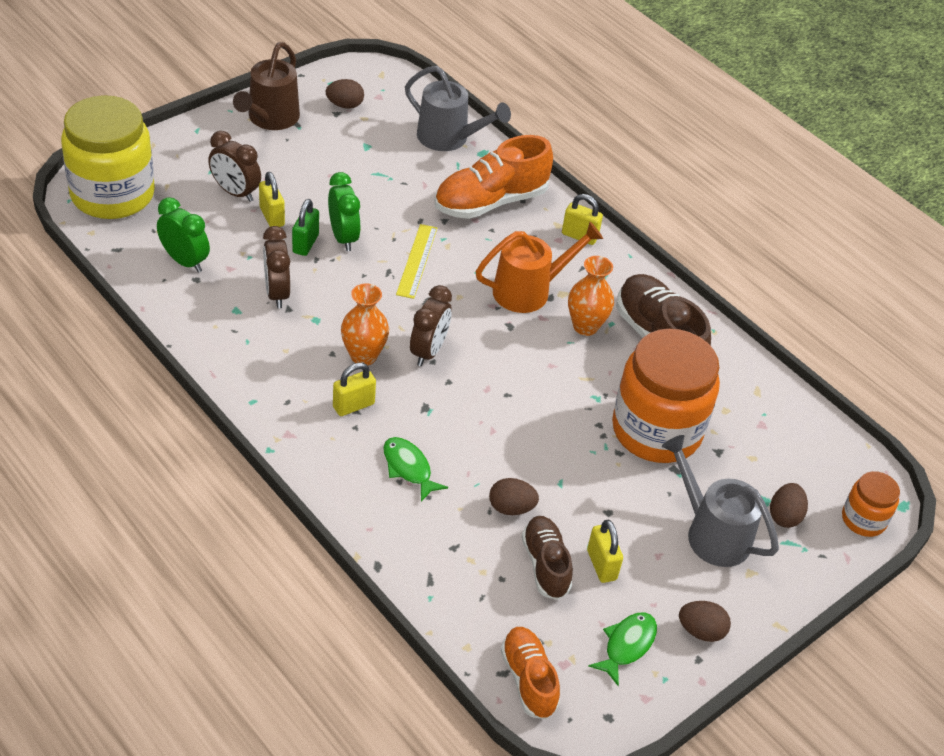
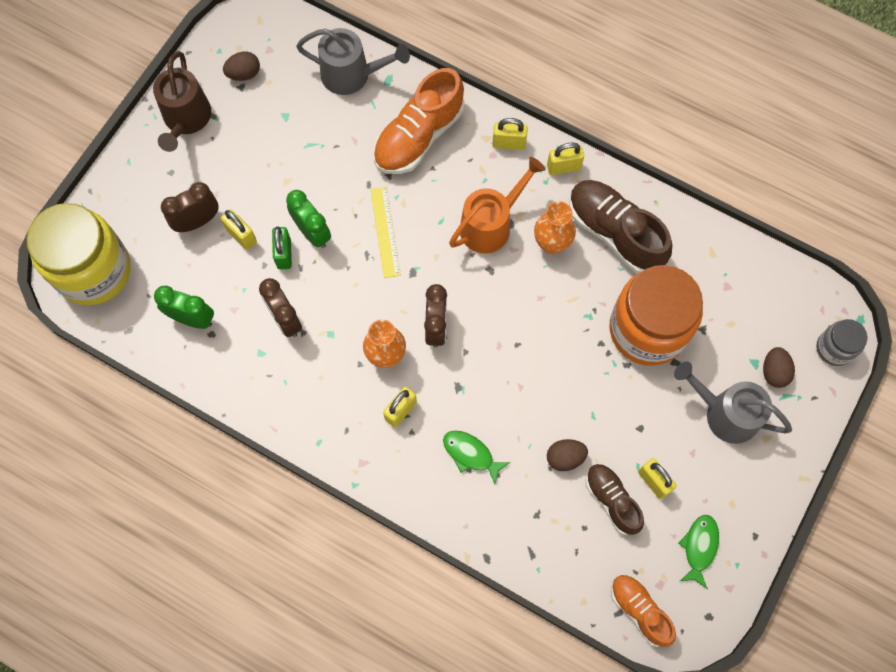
camera: 15 degrees left, 25 degrees up
(235, 192) = (197, 221): brown clock -> brown clock turned 135 degrees clockwise
(627, 272) = (563, 167): none -> yellow padlock
(701, 631) = (748, 509): brown egg -> none
(863, 519) = (834, 348): orange jar -> grey jar

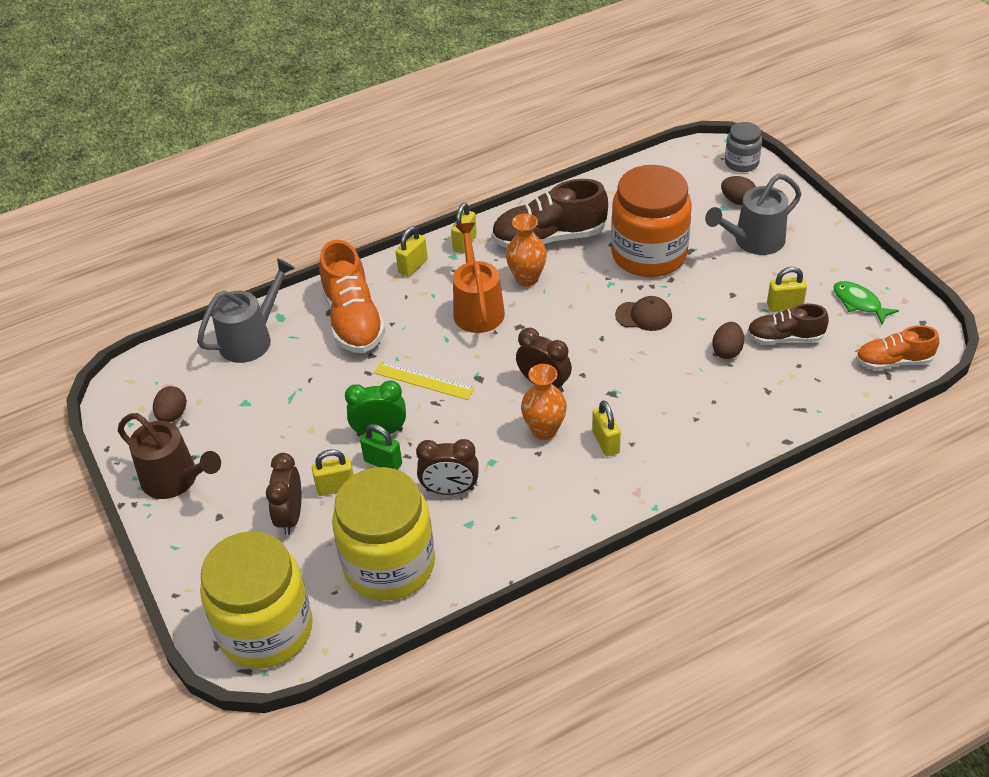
camera: 55 degrees left, 25 degrees down
(192, 318) = (389, 564): green clock -> yellow jar
(470, 454) = (681, 411): green fish -> none
(566, 365) = (644, 315): none -> brown cap

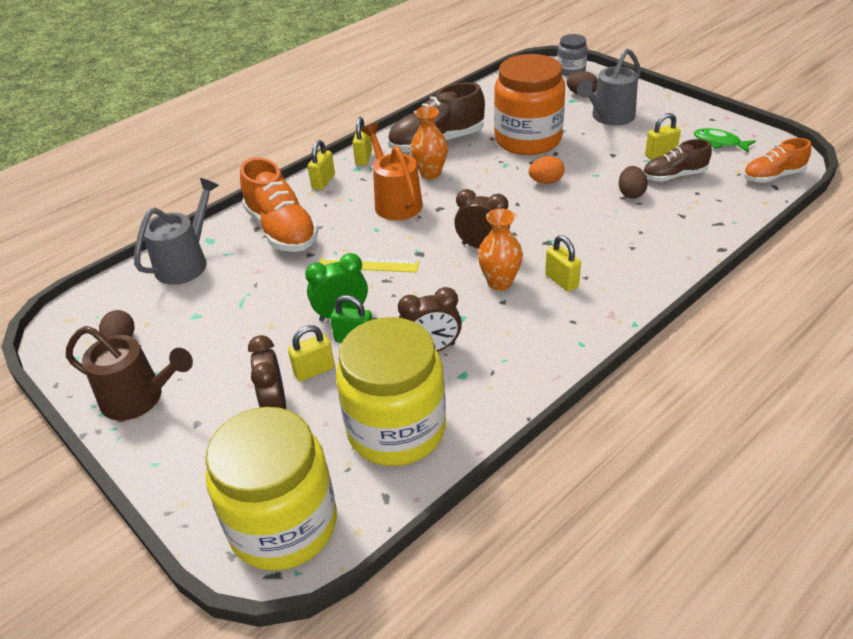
camera: 15 degrees left, 5 degrees down
(644, 315) = (546, 181): brown cap -> orange egg

